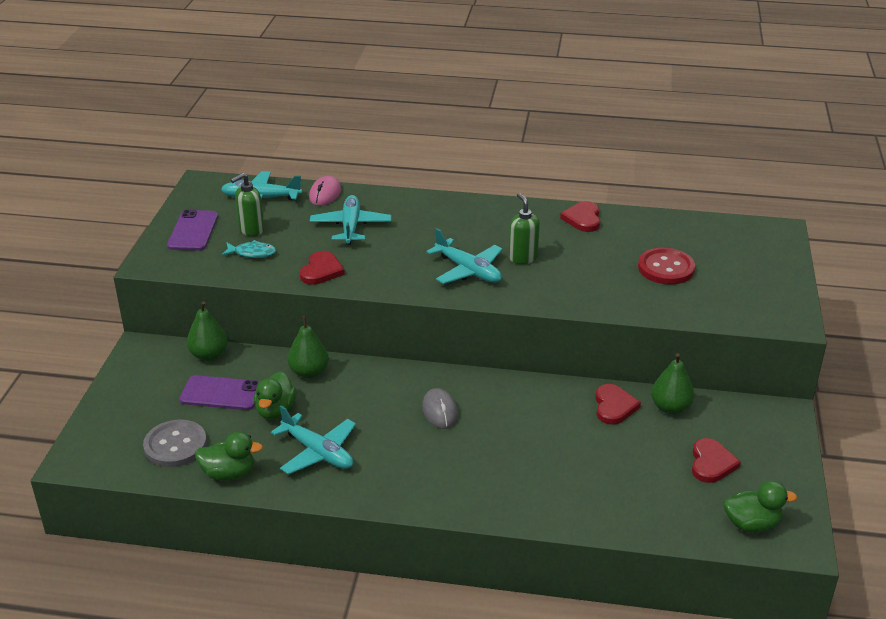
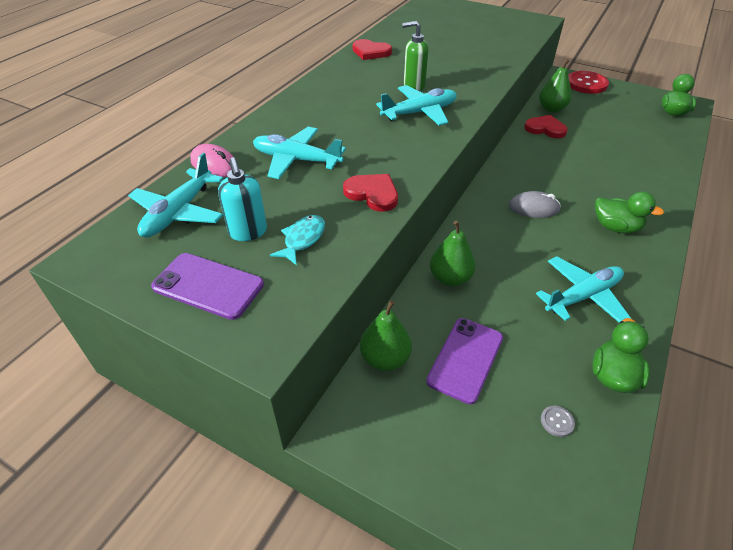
camera: 70 degrees left, 10 degrees up
(175, 445) = (557, 421): grey button -> grey button, size x0.41
(251, 230) = (248, 232): green soap dispenser -> turquoise soap dispenser
(275, 411) = (509, 316): green duck -> green duck (615, 227)
(666, 268) = (458, 40): red button -> red button (586, 84)
(711, 463) = (612, 110): red heart -> none

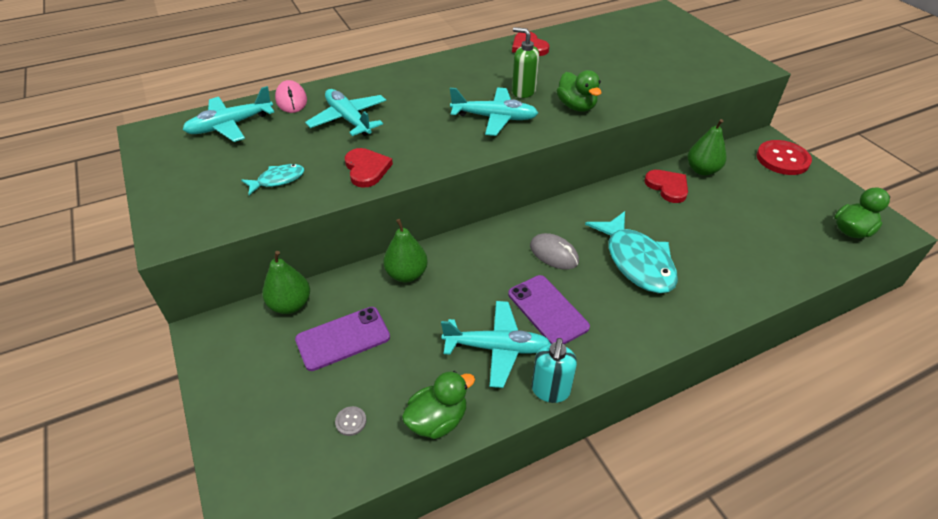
camera: 35 degrees right, 0 degrees up
(208, 286) = (188, 183): purple phone -> purple phone (547, 310)
(248, 232) = (252, 159): turquoise soap dispenser -> turquoise soap dispenser (550, 390)
(589, 187) = (636, 261): none -> turquoise fish
(615, 227) = (611, 309): green duck -> green duck (576, 106)

